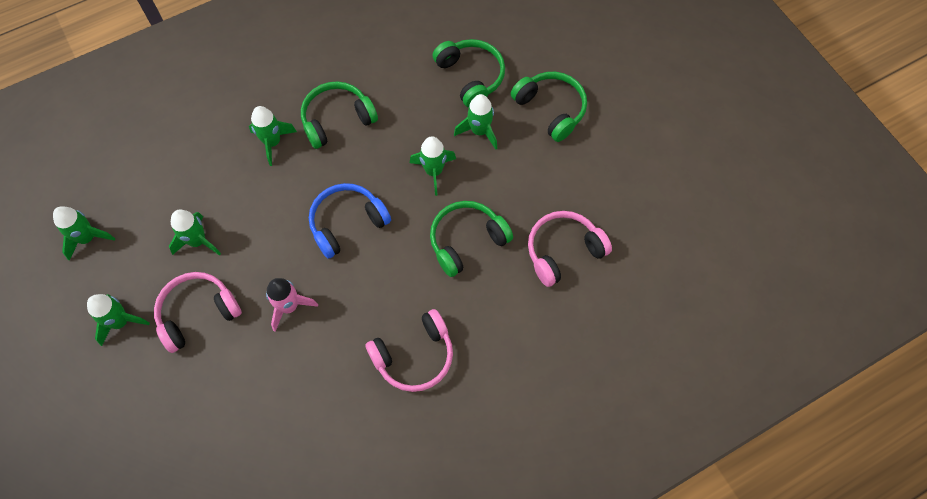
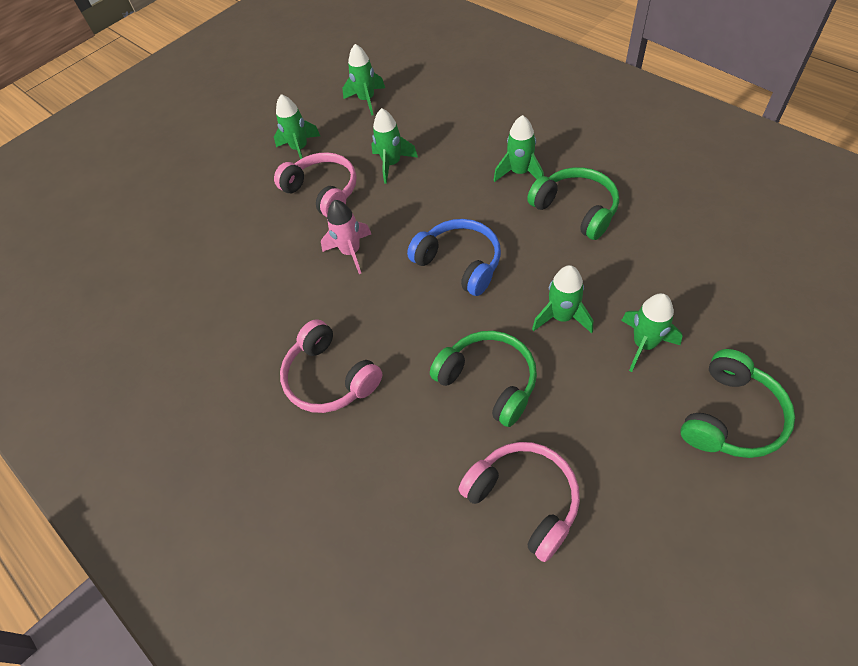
camera: 80 degrees right, 10 degrees down
(471, 76) = (716, 309): green headphones -> none

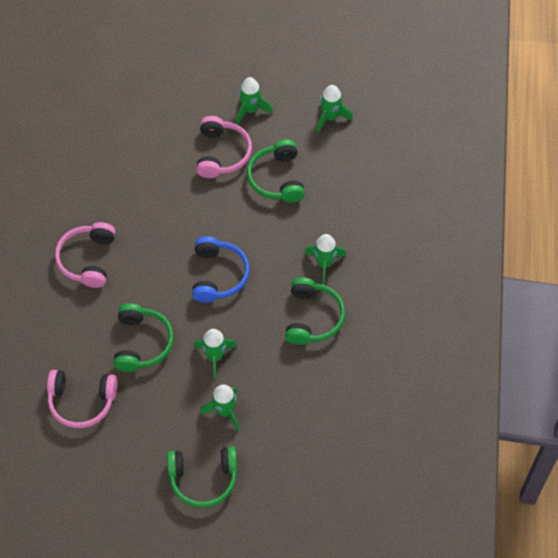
camera: 45 degrees right, 5 degrees up
(351, 252) = (183, 207): pink rocket -> none
(392, 164) = (277, 178): green rocket -> green headphones
(524, 499) = (82, 402): pink headphones -> pink headphones turned 90 degrees clockwise

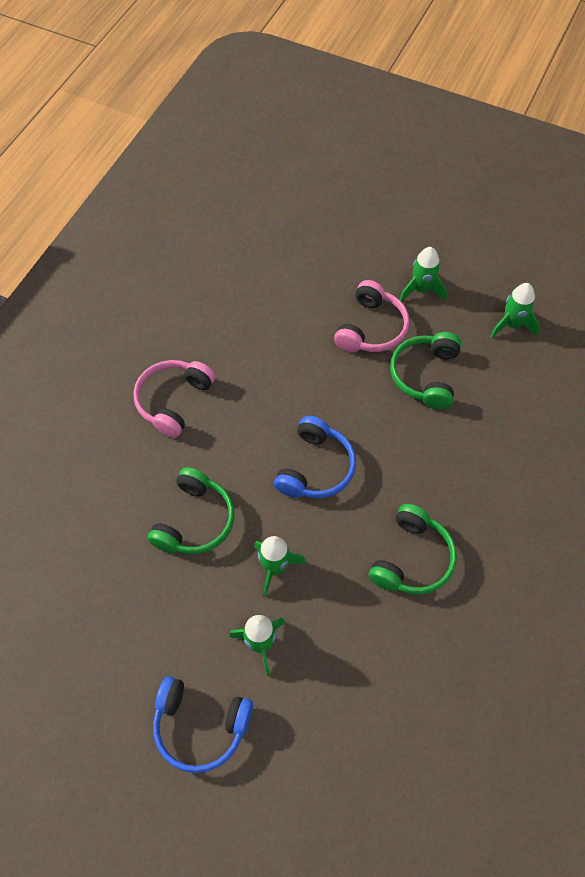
camera: 20 degrees right, 0 degrees up
(82, 402) = (95, 569): pink headphones -> none
(203, 479) = (200, 726): green headphones -> blue headphones
(324, 264) = (449, 496): green rocket -> none

